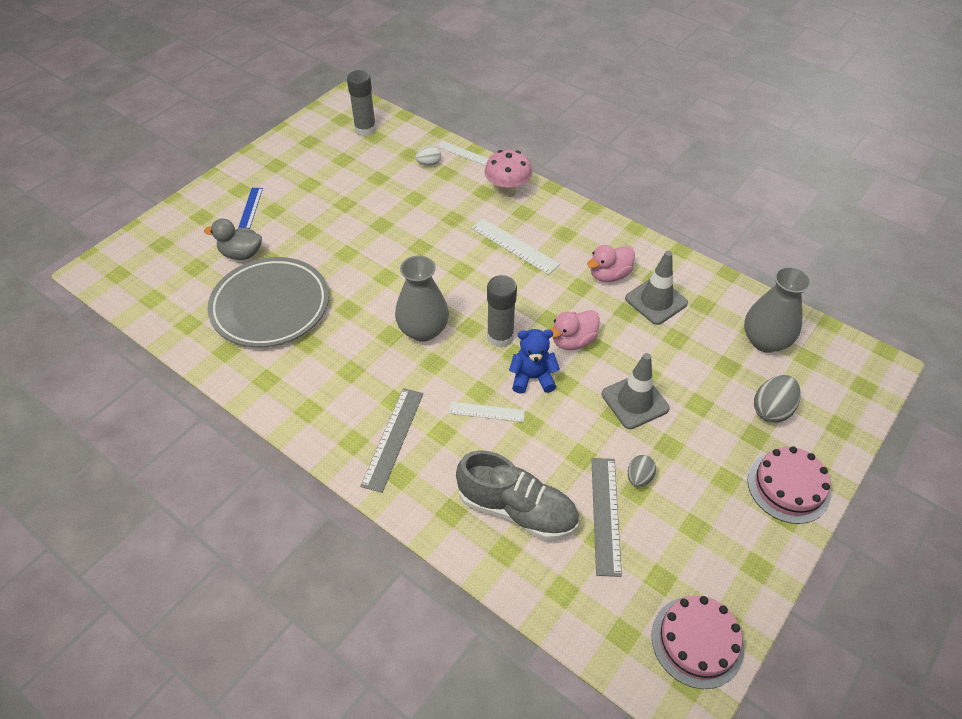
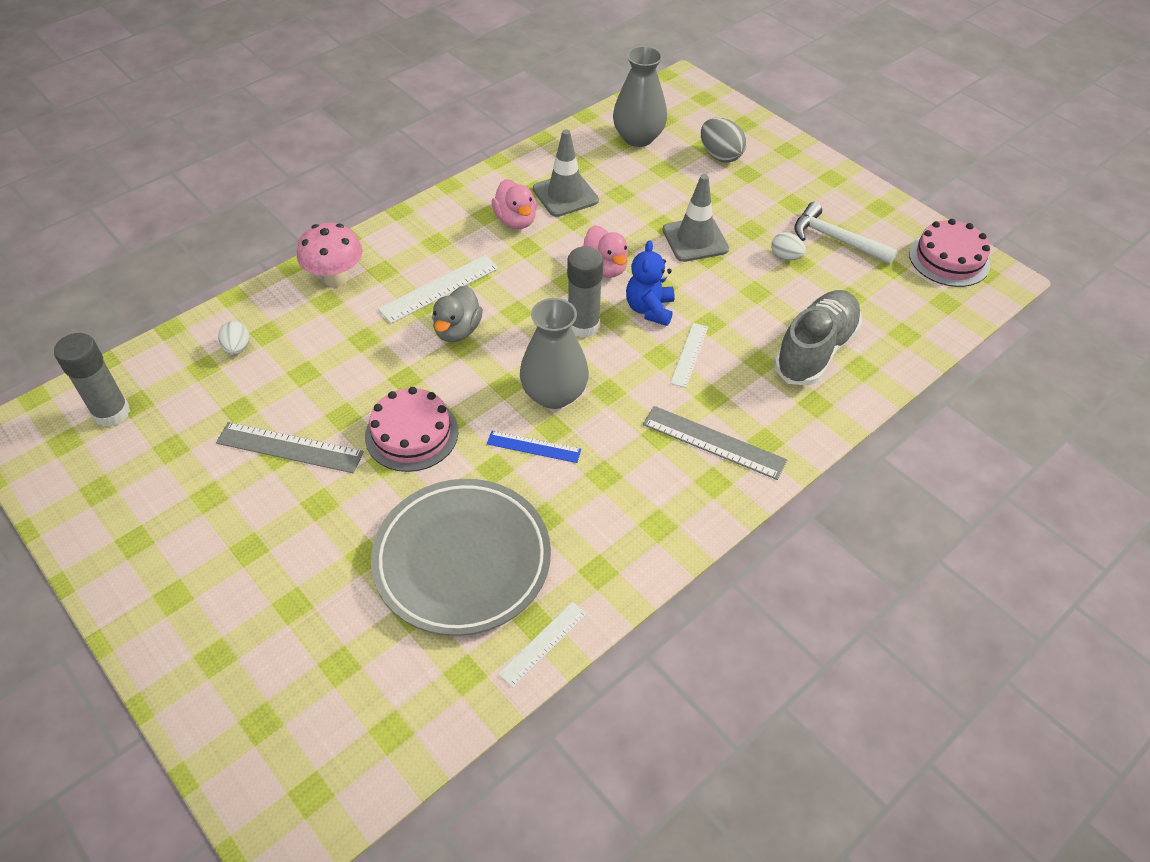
camera: 80 degrees left, 0 degrees up
(241, 254) = (335, 596): grey duck -> grey duck (457, 330)
(250, 208) = (229, 581): blue ruler -> blue ruler (533, 447)
(463, 153) = (234, 309): white ruler -> white ruler (543, 643)
(605, 514) = (825, 288): grey ruler -> grey ruler (289, 447)
(639, 477) = (785, 257): grey egg -> white egg
(684, 522) = (835, 239): none -> white hammer
(788, 486) = (803, 169): pink cake -> pink cake (411, 433)

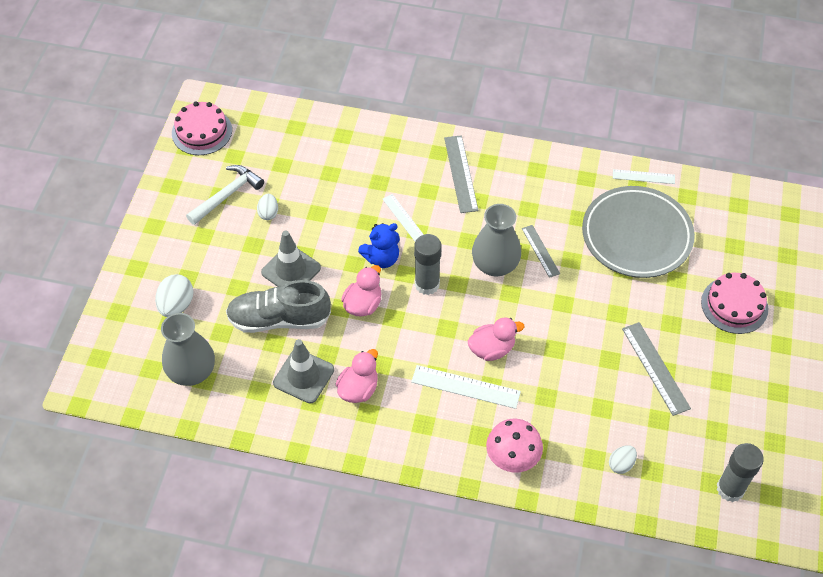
camera: 125 degrees left, 5 degrees up
(411, 433) = (588, 315): pink cake -> pink cake (734, 305)
(457, 330) = (492, 349): grey duck -> pink duck
(533, 447) = (540, 251): blue ruler -> grey ruler
(689, 354) = (403, 218): white ruler -> white ruler turned 75 degrees clockwise
(720, 156) = (176, 305): grey egg -> white egg
(815, 350) = (346, 161): grey shoe -> grey shoe (279, 319)
(835, 239) = (227, 195): white hammer -> white hammer turned 135 degrees counterclockwise

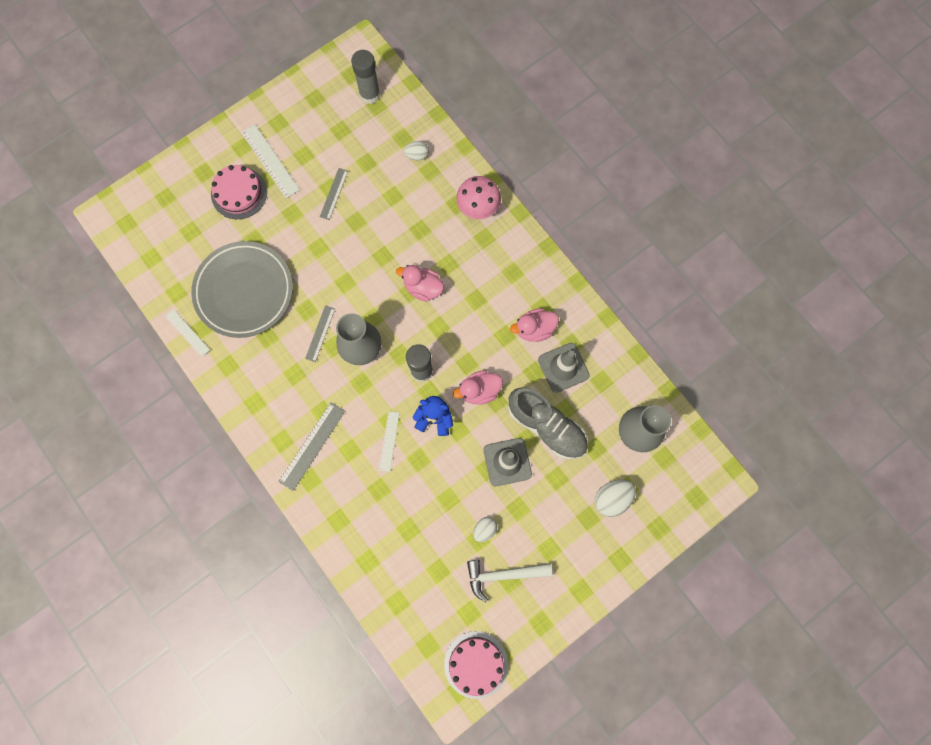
camera: 140 degrees left, 20 degrees up
(465, 387) = (464, 276): white ruler -> white ruler (270, 161)
(655, 368) = (334, 194): grey ruler -> grey ruler, size x0.64

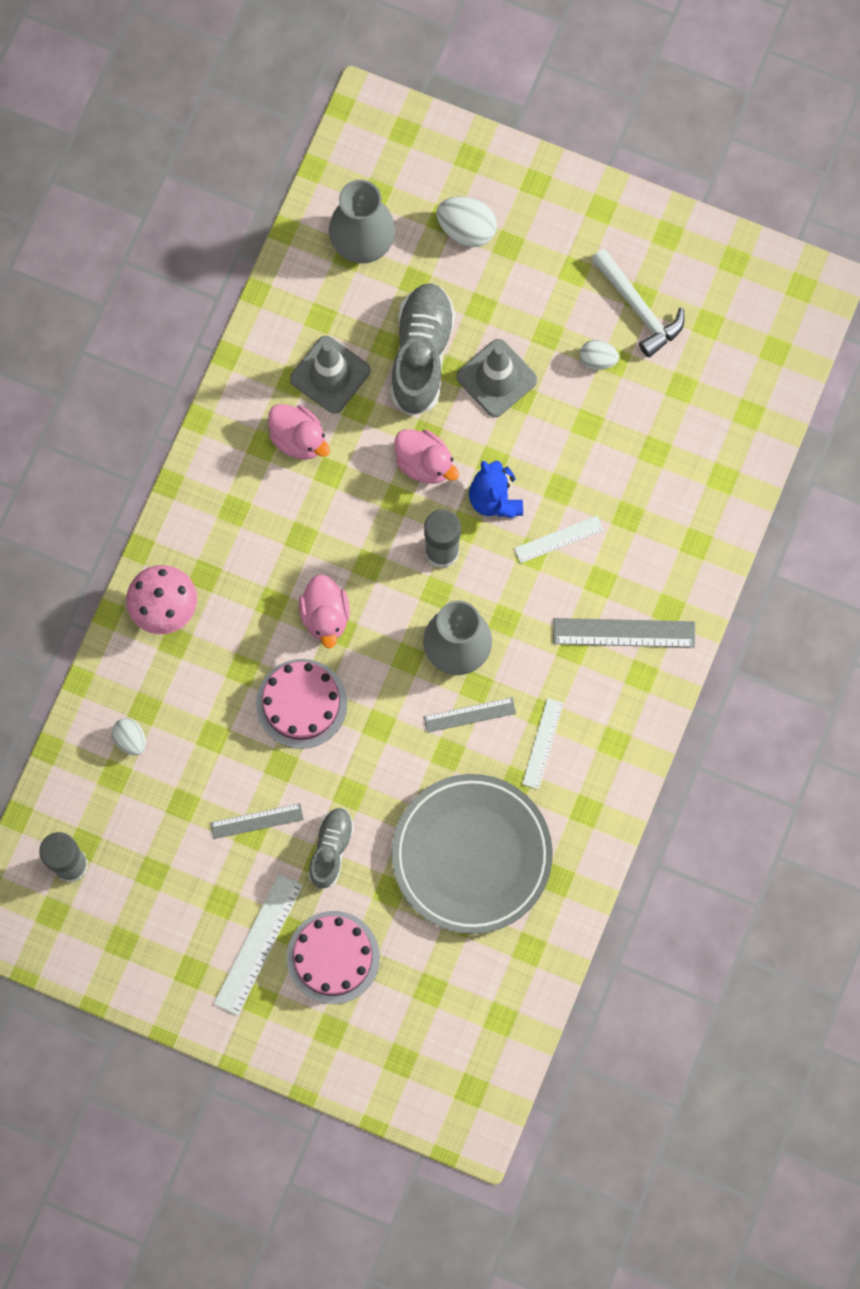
camera: 120 degrees left, 0 degrees up
(187, 333) = (575, 895): white ruler -> white ruler (542, 743)
(295, 222) = (331, 849): none -> grey shoe
(476, 664) = (761, 283): pink cake -> pink cake (301, 703)

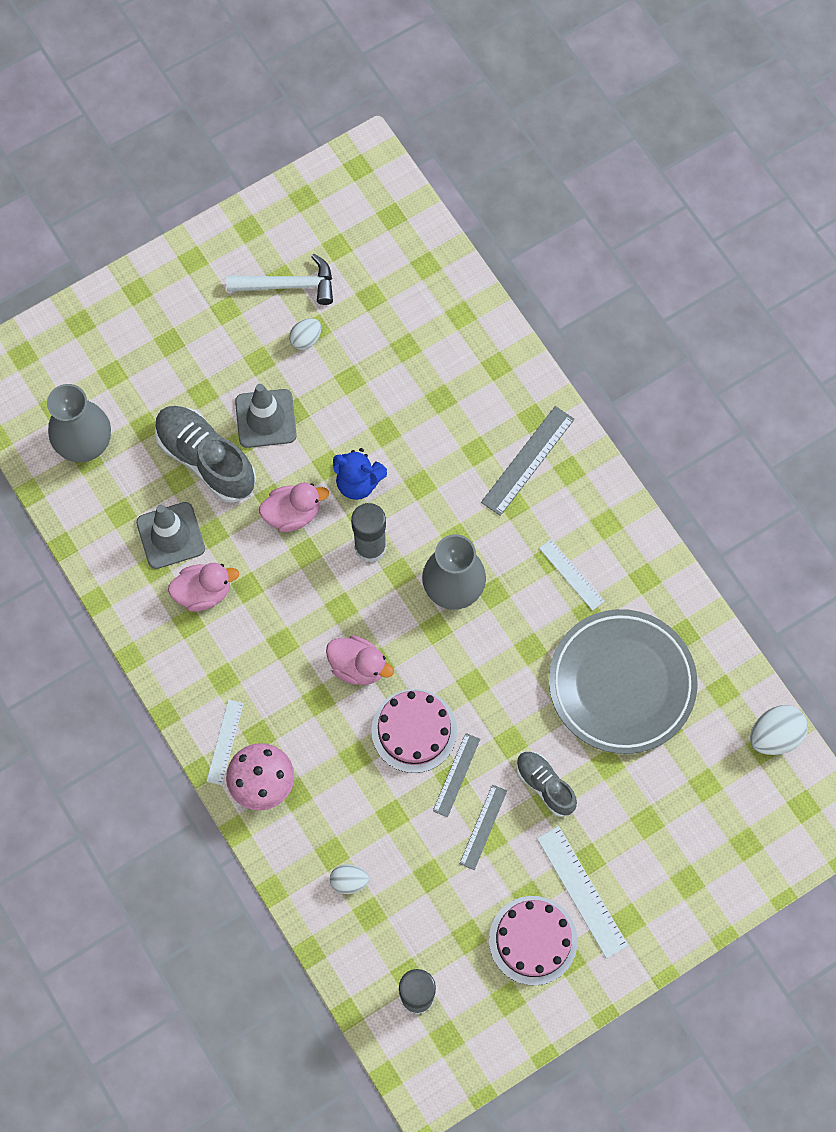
camera: 55 degrees left, 5 degrees down
(333, 957) = (631, 841): pink cake -> pink cake (533, 940)
(466, 229) = (134, 362): white egg -> white egg (774, 736)
(469, 715) = (512, 612): grey ruler -> grey ruler (456, 775)
(558, 539) = (422, 458): white ruler -> white ruler (225, 742)

